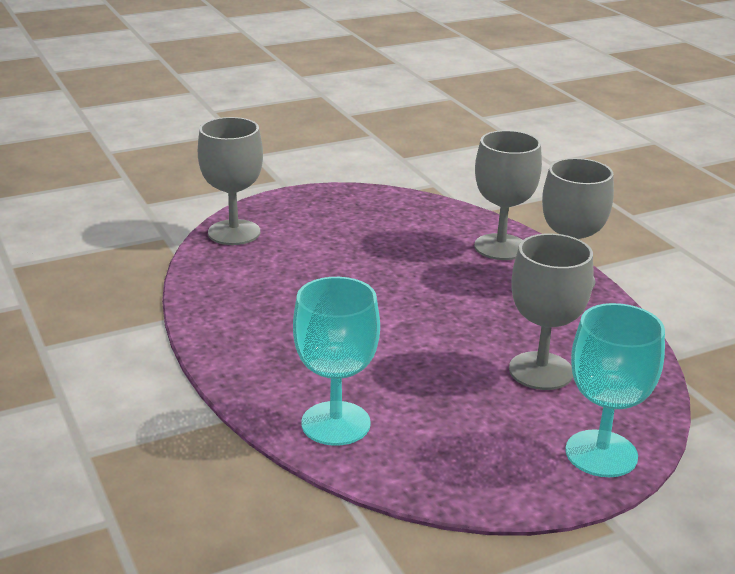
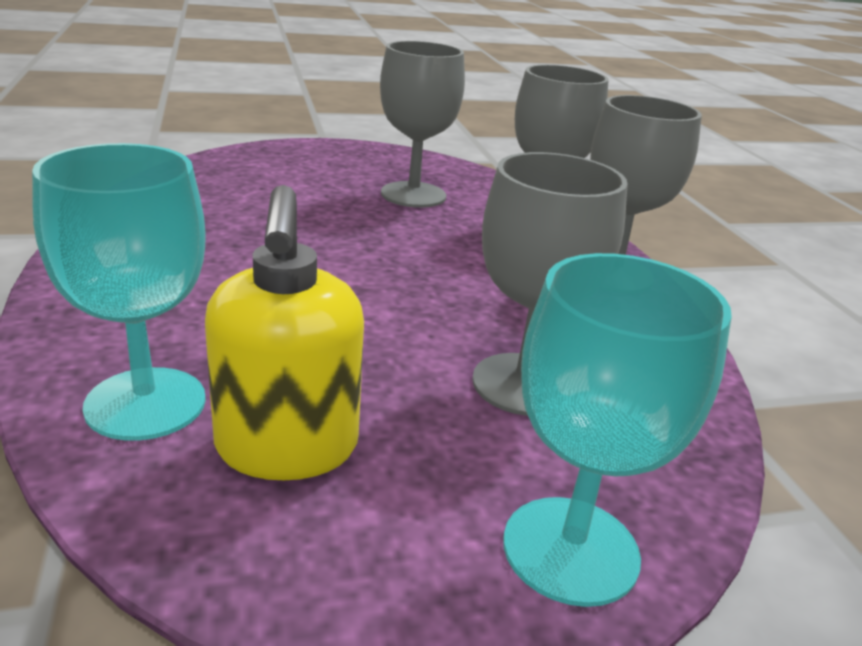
camera: 10 degrees right, 0 degrees up
(234, 232) = (224, 165): grey goblet -> grey goblet (413, 195)
(431, 432) = (287, 448): none -> yellow soap dispenser

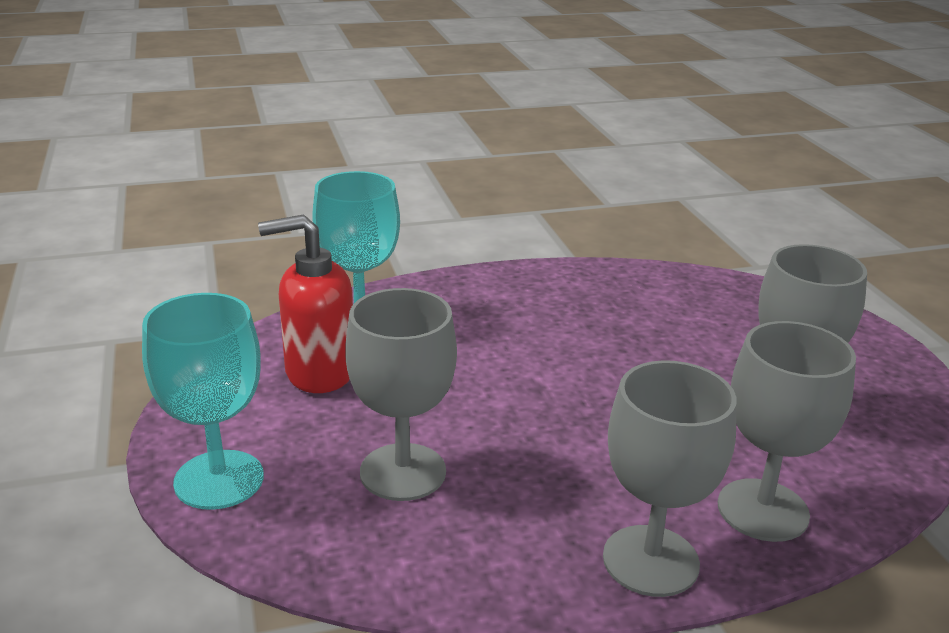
camera: 90 degrees right, 0 degrees up
(287, 448) = (319, 372): yellow soap dispenser -> red soap dispenser

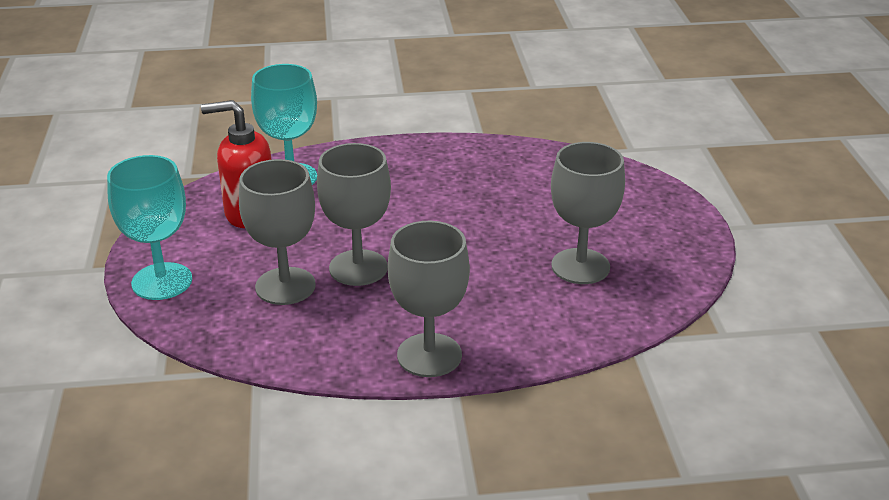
camera: 10 degrees right, 5 degrees up
(762, 510) = (524, 331): grey goblet -> grey goblet (358, 268)

